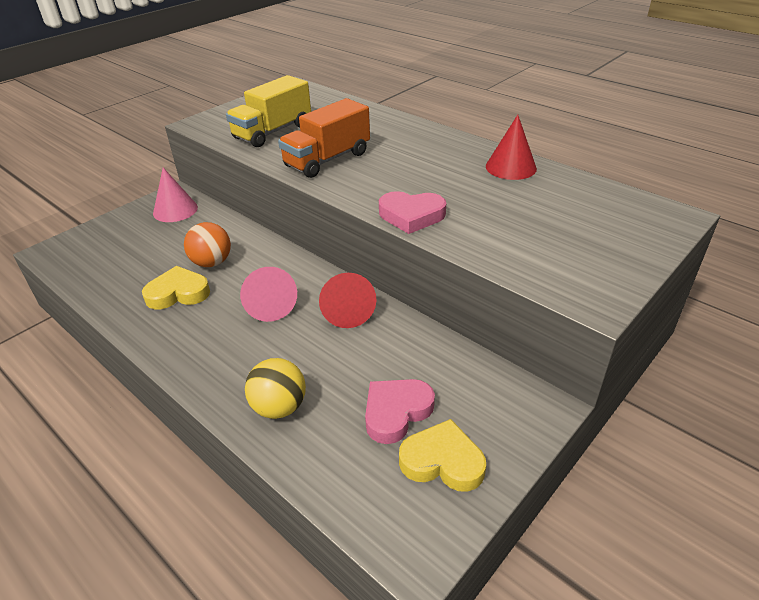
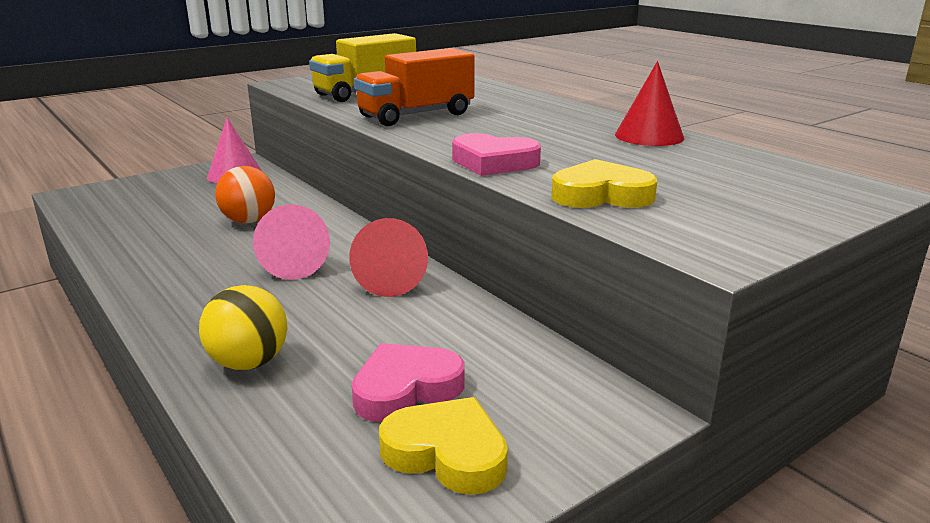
camera: 10 degrees right, 15 degrees down
(178, 293) = (191, 243): yellow heart -> yellow heart (601, 195)

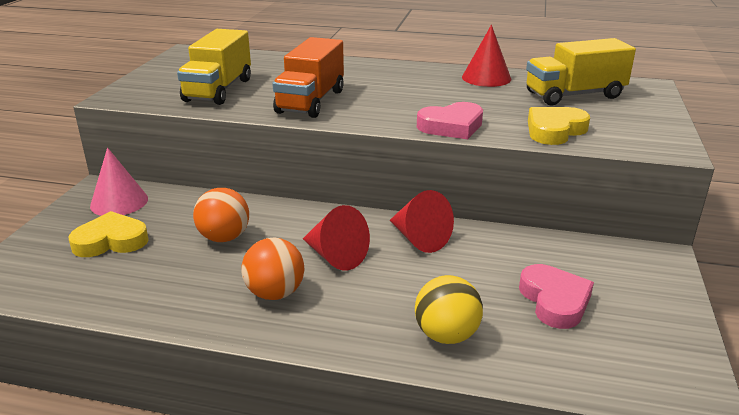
camera: 40 degrees left, 5 degrees up
(200, 271) = (275, 293): none -> orange ball
(296, 265) = (335, 256): pink cone -> red cone
(406, 389) = (554, 301): pink heart -> pink heart turned 150 degrees clockwise
(447, 453) = (633, 322): yellow heart -> yellow heart (111, 241)
(723, 173) = (574, 95): none -> yellow truck

